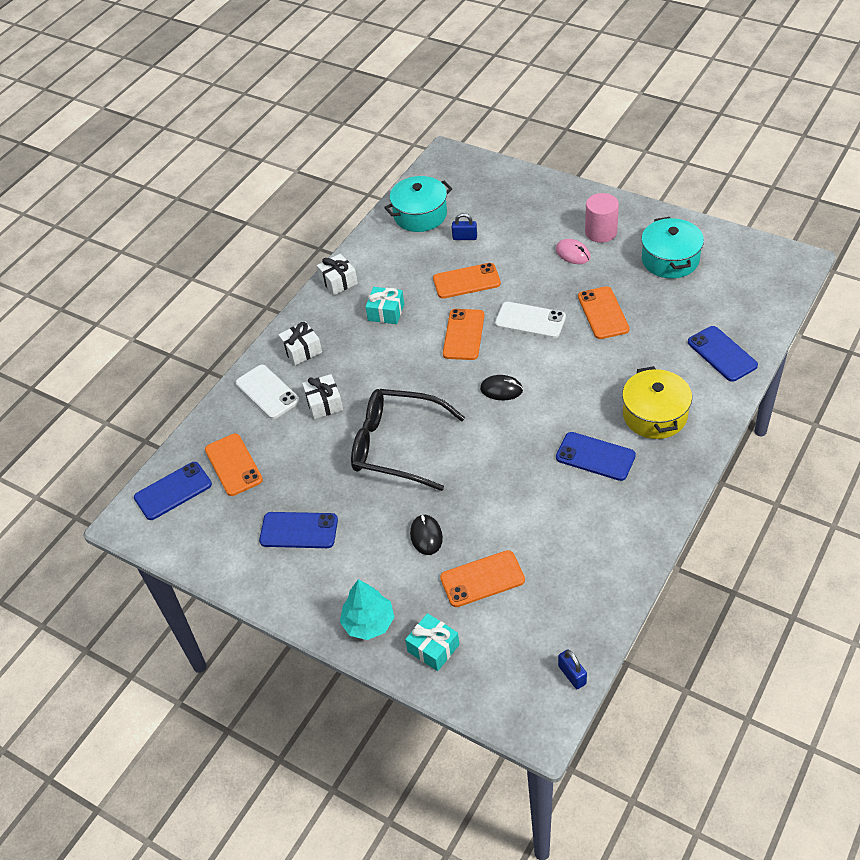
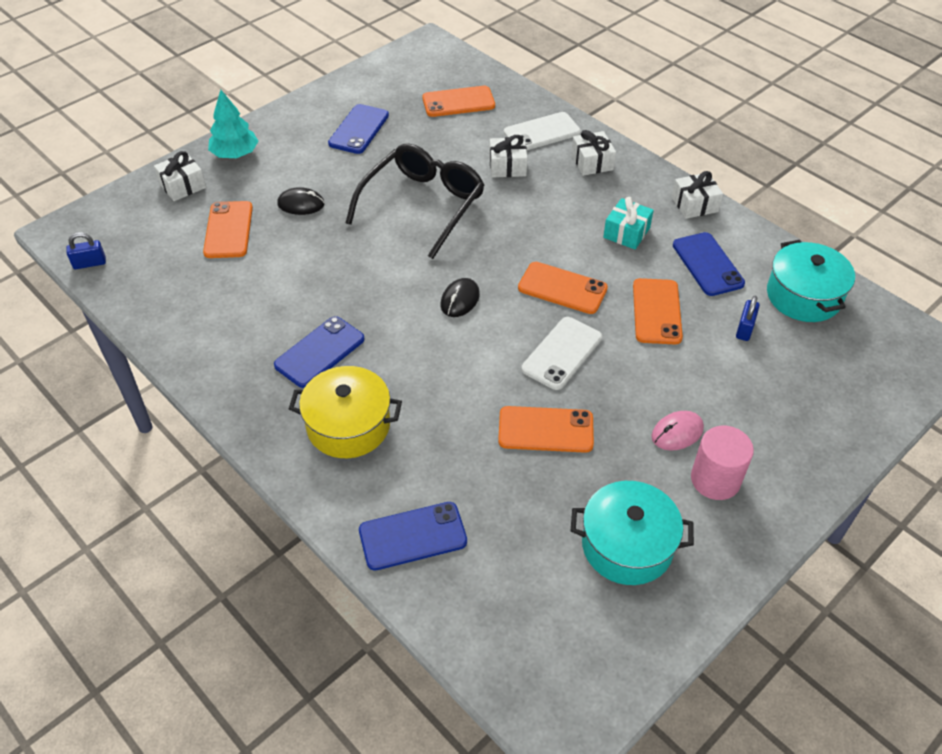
camera: 100 degrees right, 0 degrees up
(173, 491) = (447, 67): blue phone -> blue phone (707, 264)
(433, 648) = (182, 186): turquoise gift -> white gift

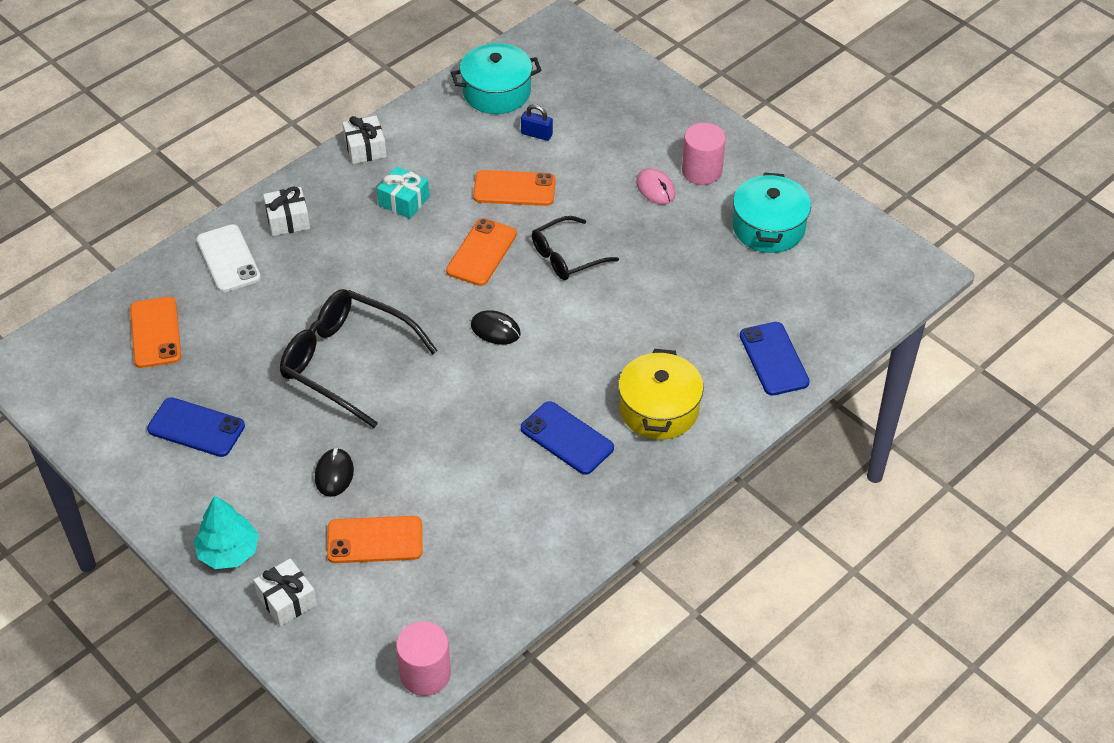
camera: 90 degrees left, 0 degrees up
(89, 263) = (425, 674): blue padlock -> pink cylinder
(507, 166) = (286, 290): white gift -> none
(545, 430) = (656, 271): orange phone -> none
(562, 353) = (567, 256): white phone -> black glasses
(707, 264) = (452, 148): blue phone -> none

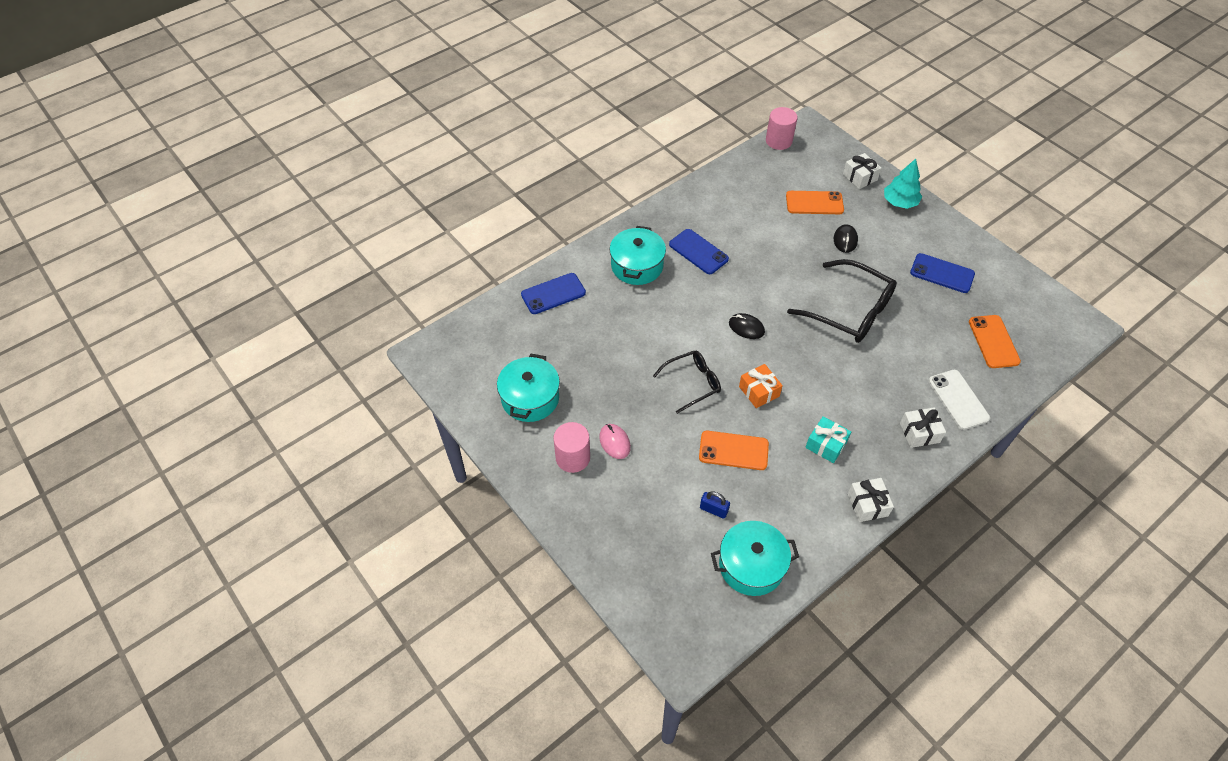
camera: 175 degrees left, 5 degrees up
(481, 252) = (759, 391): orange phone -> orange gift
(659, 409) = (637, 266): yellow pot -> turquoise pot
(773, 359) = (553, 294): blue phone -> blue phone turned 75 degrees clockwise

